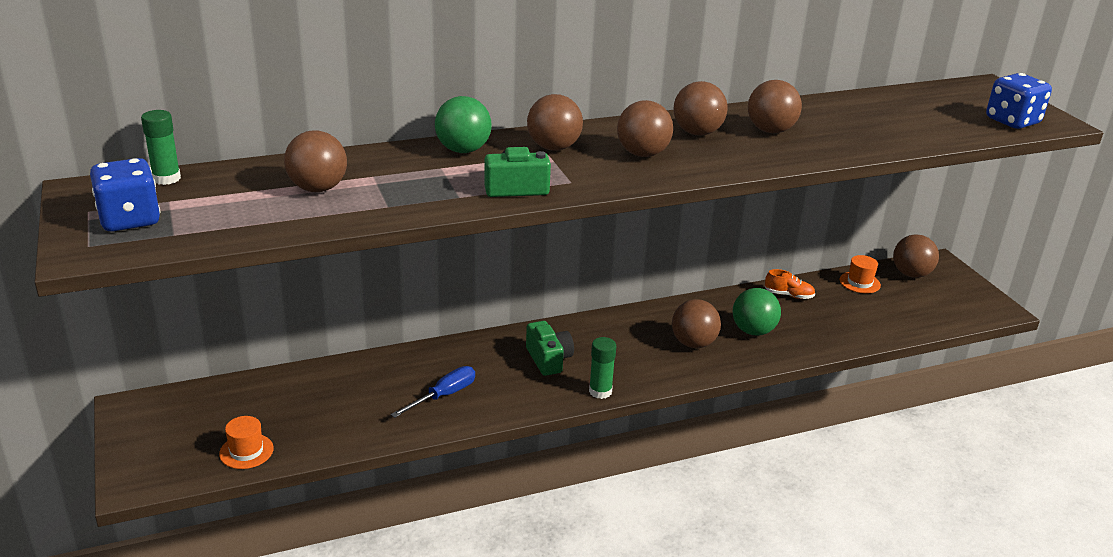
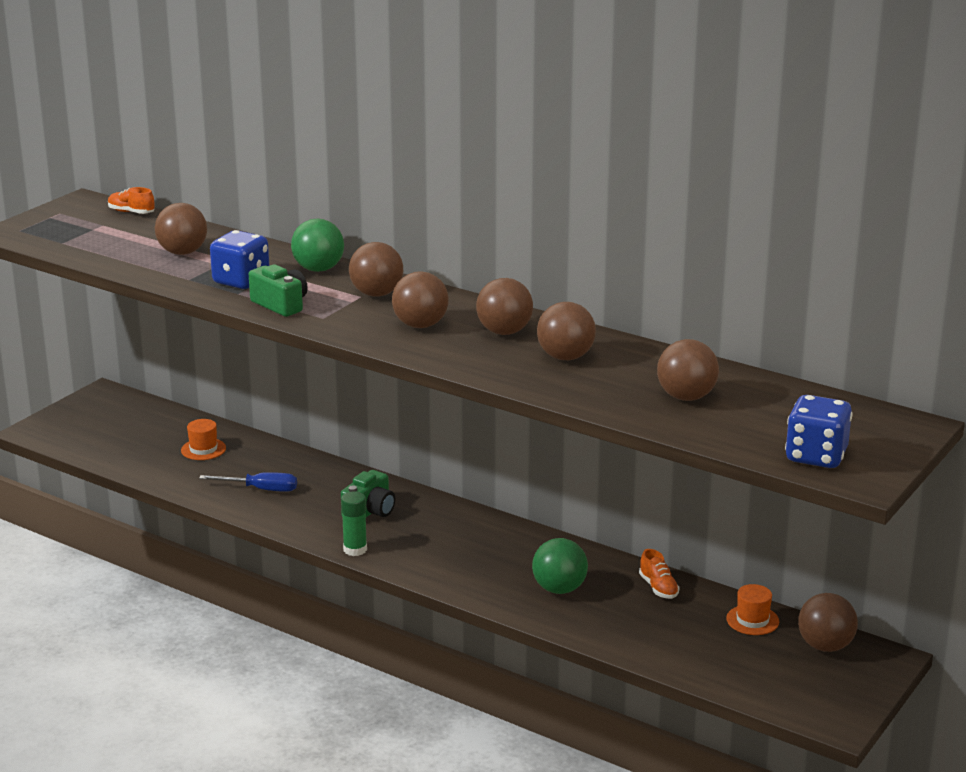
camera: 55 degrees right, 5 degrees down
(130, 220) = (64, 226): blue dice -> blue dice (241, 281)
(166, 178) = (131, 212): green glue stick -> orange shoe
(246, 451) = (106, 450): orange hat -> orange hat (203, 449)
(693, 343) = (492, 566): brown ball -> brown ball (686, 397)

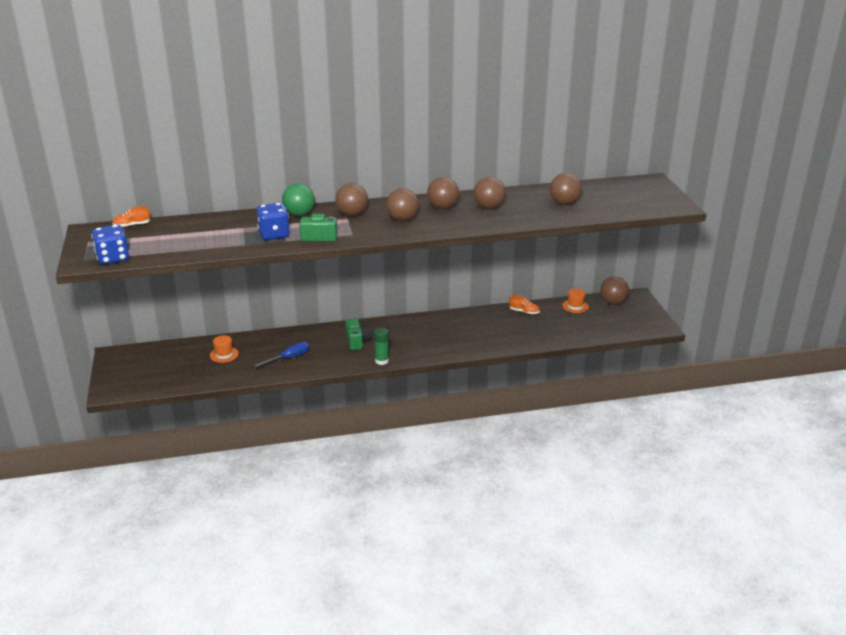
camera: 45 degrees left, 5 degrees up
(182, 252) = (210, 233): brown ball -> none
(559, 589) = (491, 332): green ball -> none
(816, 456) = (649, 205): blue dice -> blue dice (113, 258)

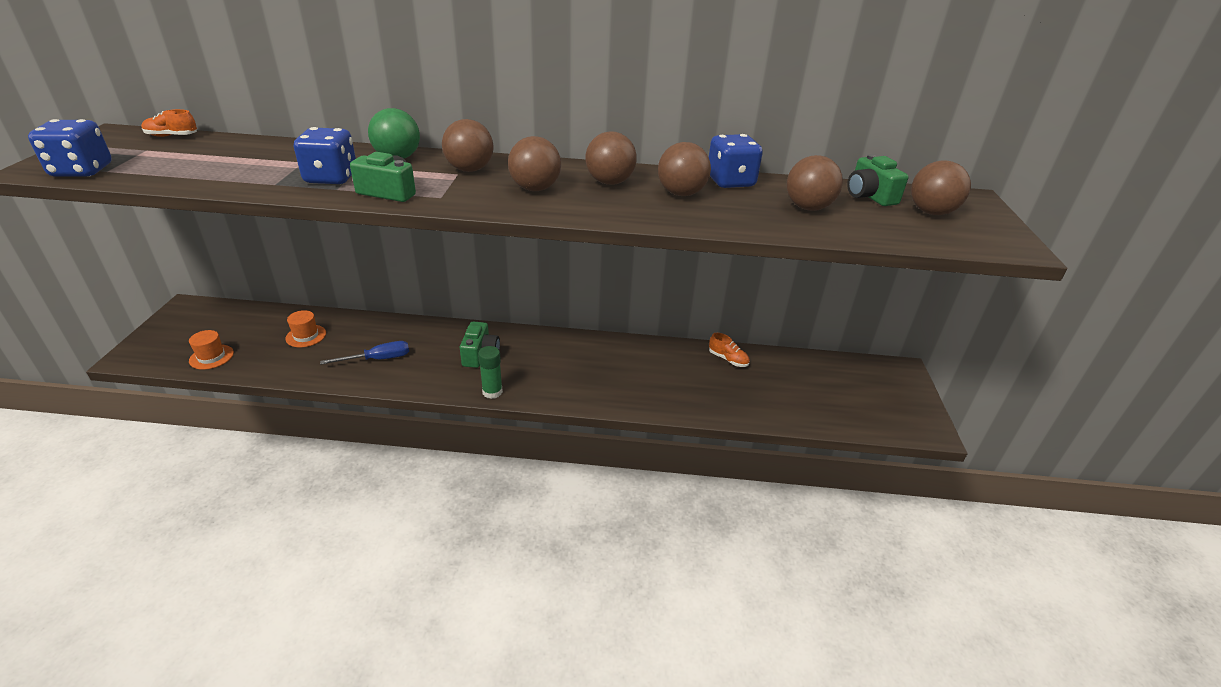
camera: 15 degrees right, 5 degrees up
(512, 194) = (730, 182): none -> blue dice
(575, 306) = (805, 366): orange hat -> orange hat (211, 357)
(595, 189) = (869, 196): none -> green camera
(613, 302) = (863, 372): brown ball -> brown ball (931, 212)

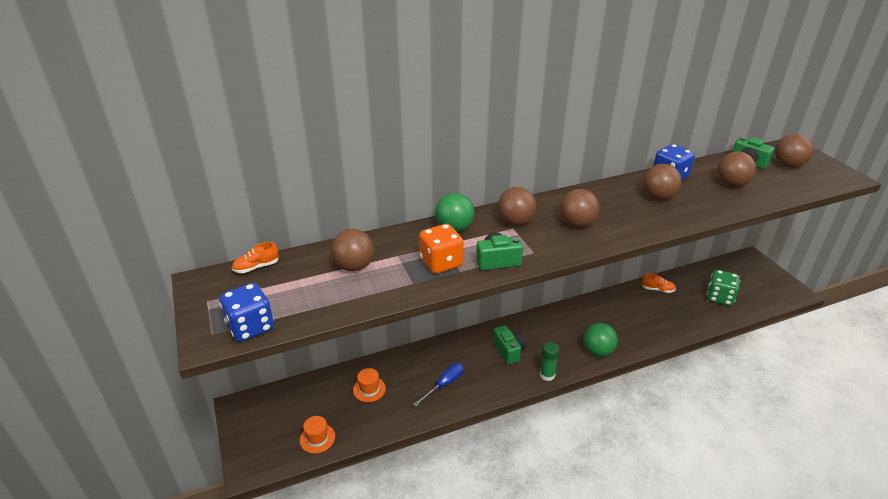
camera: 25 degrees left, 0 degrees up
(331, 178) = (441, 263): blue dice -> orange dice
(578, 392) = (597, 351): none -> green ball
(609, 182) = (609, 202): brown ball -> brown ball (354, 266)
(804, 395) = (719, 297): none -> green dice

